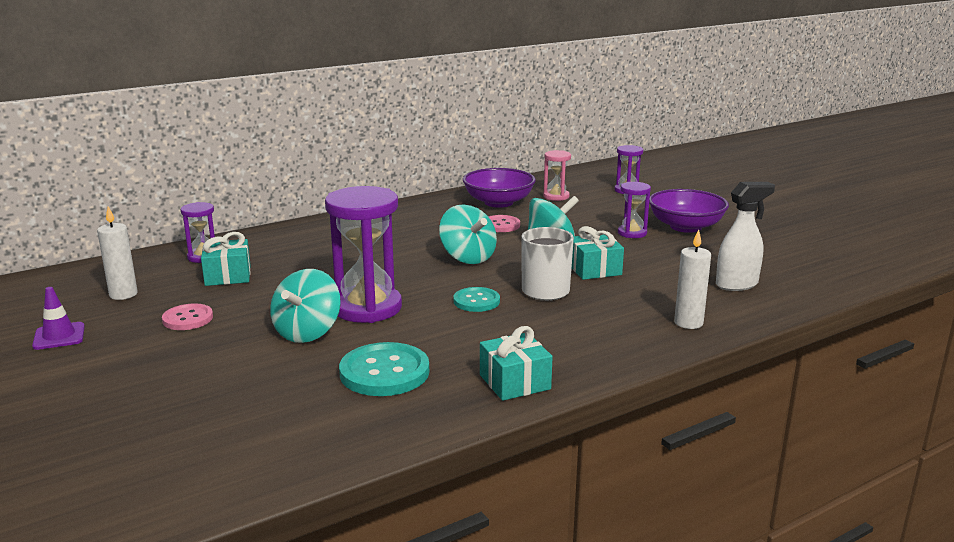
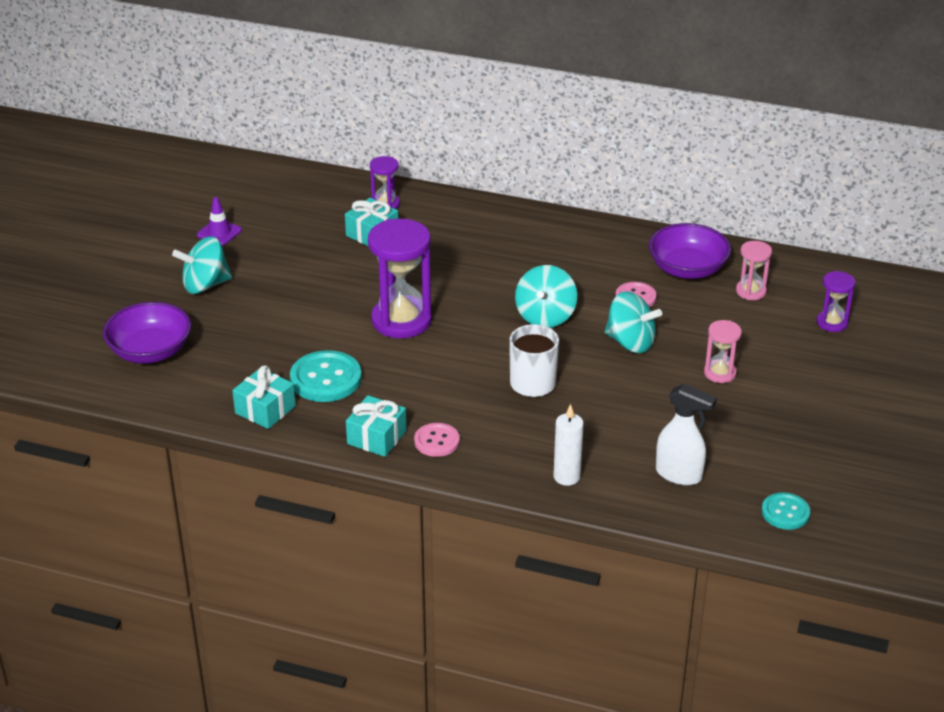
camera: 50 degrees right, 15 degrees up
(123, 294) = (294, 214): white candle -> none
(188, 319) = (296, 261): pink button -> pink button (436, 441)
(307, 332) = (337, 318): turquoise spinning top -> turquoise spinning top (205, 285)
(476, 301) = (473, 361): turquoise button -> turquoise button (785, 512)
(594, 269) = (608, 388): turquoise gift -> turquoise gift (265, 409)
(632, 233) = (720, 373): purple hourglass -> pink hourglass
(685, 227) = (781, 396): purple bowl -> purple bowl (150, 351)

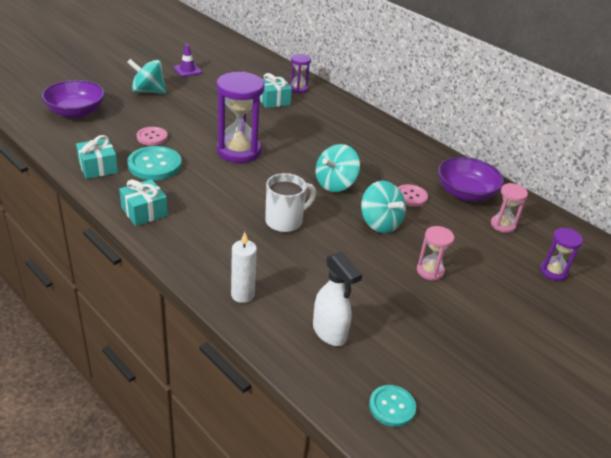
camera: 25 degrees right, 0 degrees up
(436, 441) = (179, 231): pink button -> pink button (152, 137)

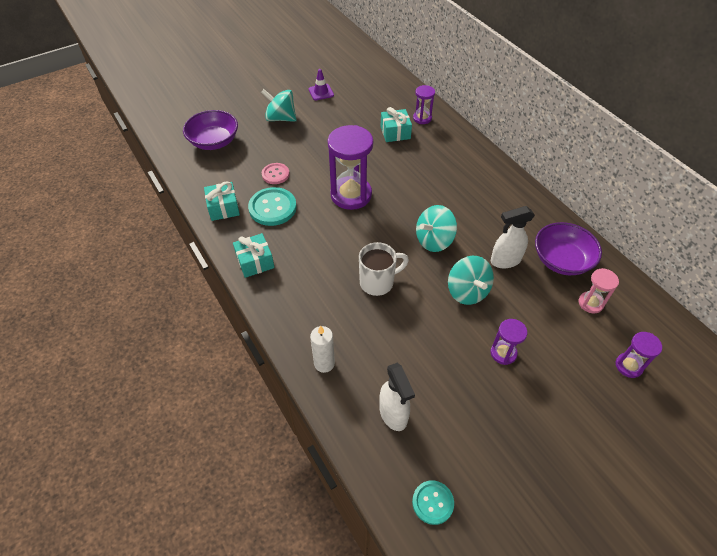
camera: 15 degrees right, 15 degrees up
(411, 196) = (505, 260): pink button -> white spray bottle
(430, 271) = (503, 353): pink hourglass -> purple hourglass

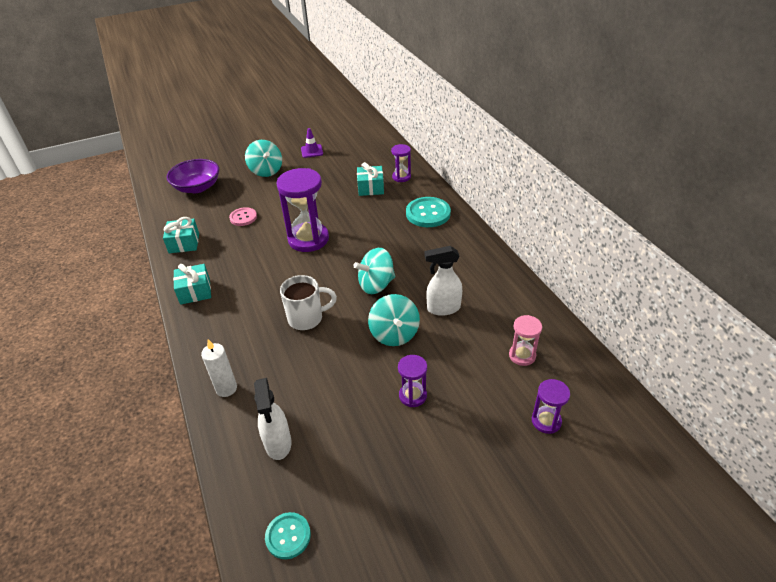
camera: 10 degrees right, 10 degrees down
(272, 208) = (229, 246): turquoise button -> turquoise button (428, 213)
(280, 118) = (266, 171): turquoise spinning top -> turquoise spinning top turned 150 degrees counterclockwise
(561, 260) = (503, 312): purple bowl -> none

